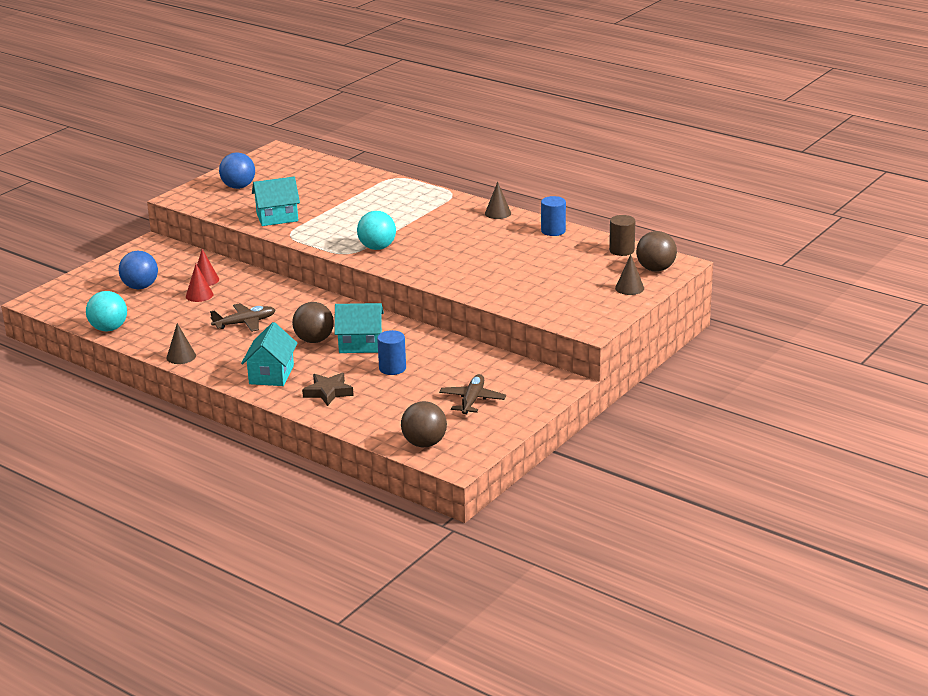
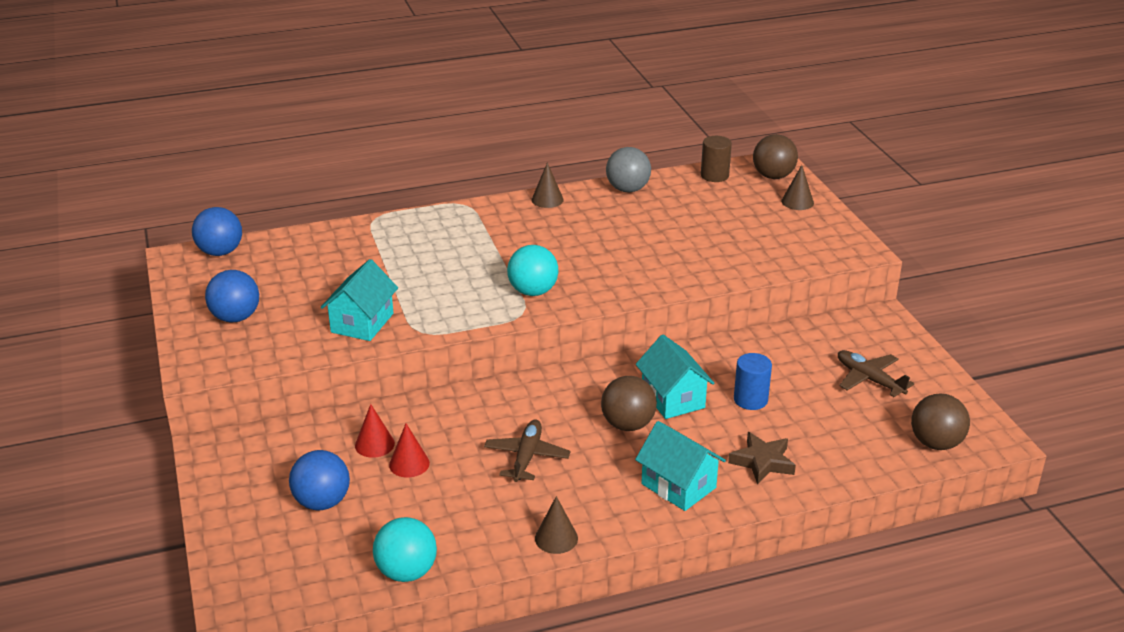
camera: 55 degrees left, 5 degrees up
(298, 157) = (220, 252): none -> blue ball
(360, 344) = (673, 398): turquoise house -> turquoise house turned 60 degrees counterclockwise
(553, 231) = (628, 189): blue cylinder -> grey ball

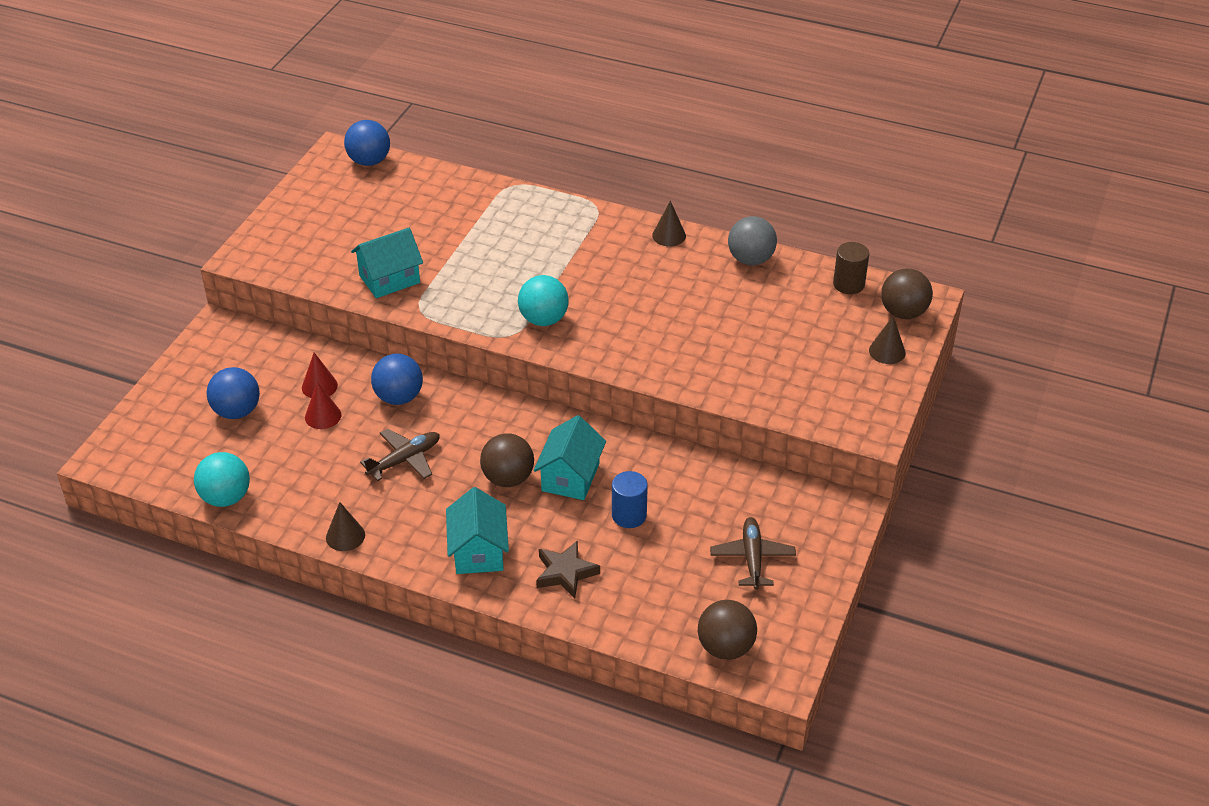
camera: 40 degrees right, 10 degrees up
(235, 317) = (314, 227): blue ball -> blue ball (399, 397)

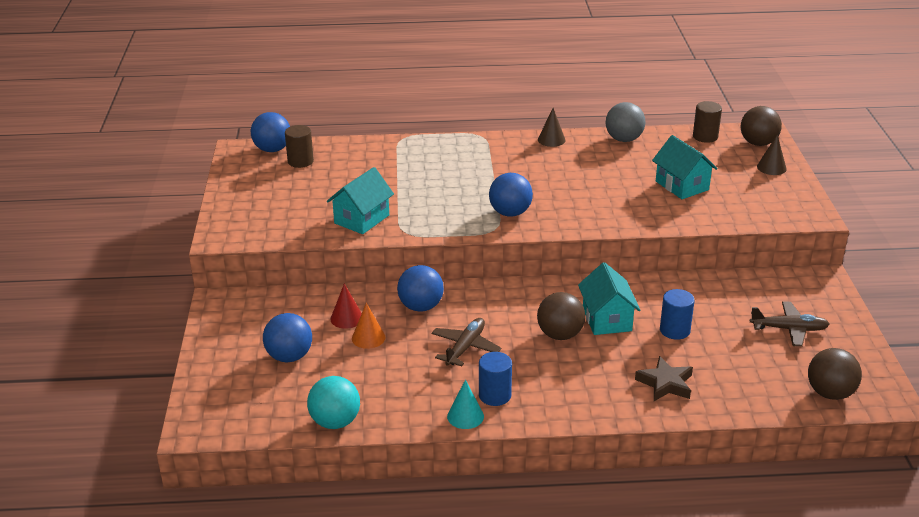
camera: 25 degrees left, 10 degrees down
(323, 416) = (368, 338): red cone -> orange cone
(345, 536) = (465, 416): brown cone -> turquoise cone
(385, 185) = (300, 161): none -> brown cylinder
(390, 524) = (495, 395): none -> blue cylinder
(478, 551) = (584, 391): turquoise house -> turquoise house (682, 185)
(543, 319) = (510, 213): turquoise ball -> blue ball
(752, 558) = (789, 329): brown plane -> brown plane turned 120 degrees clockwise

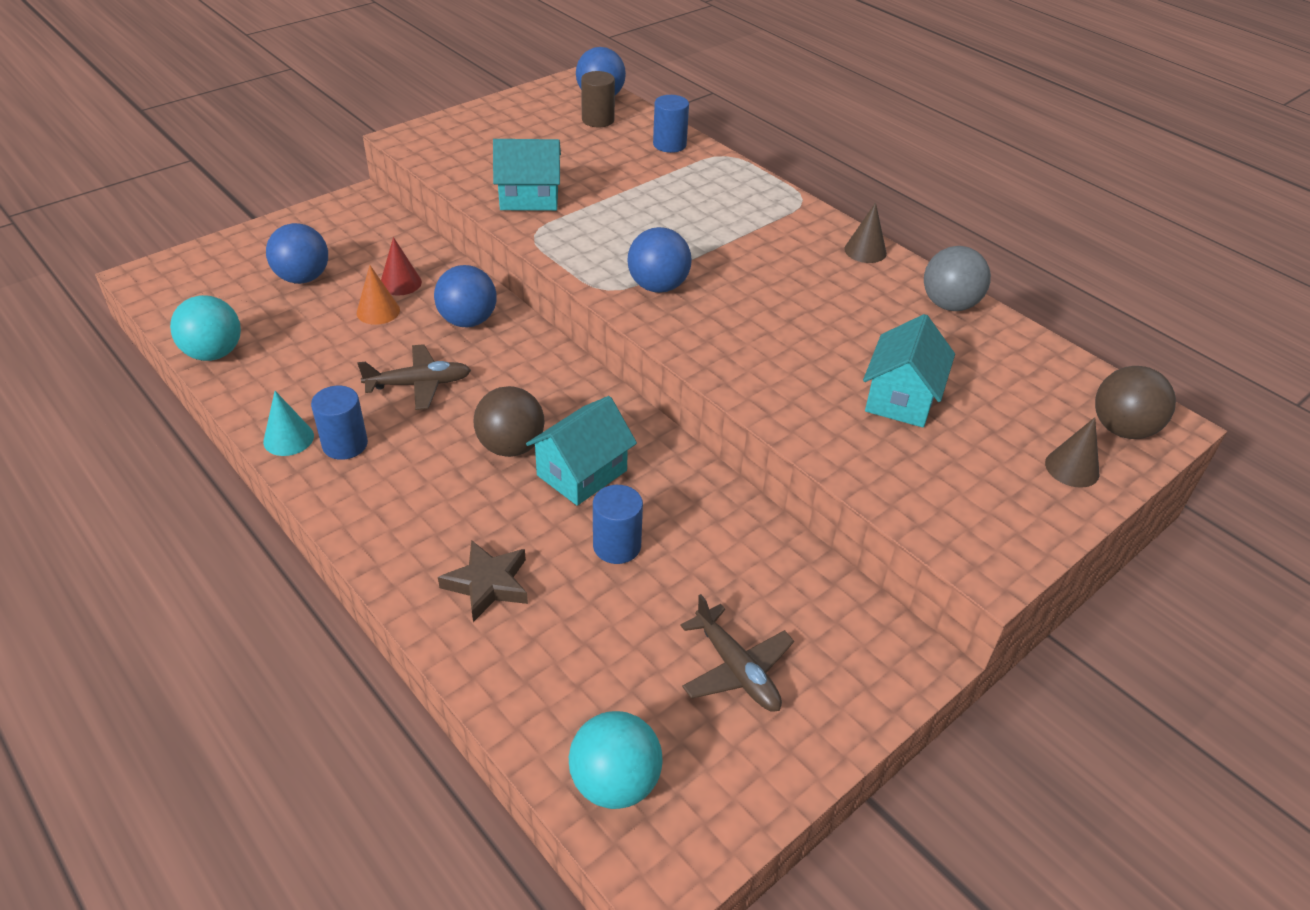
camera: 50 degrees right, 10 degrees up
(365, 150) = (669, 144): none -> blue cylinder
(705, 137) = (1062, 371): brown cylinder -> none
(830, 393) = (615, 782): brown ball -> turquoise ball

